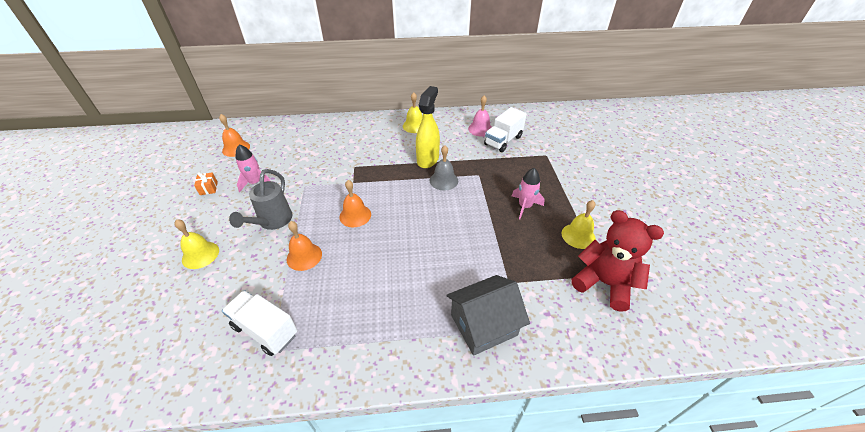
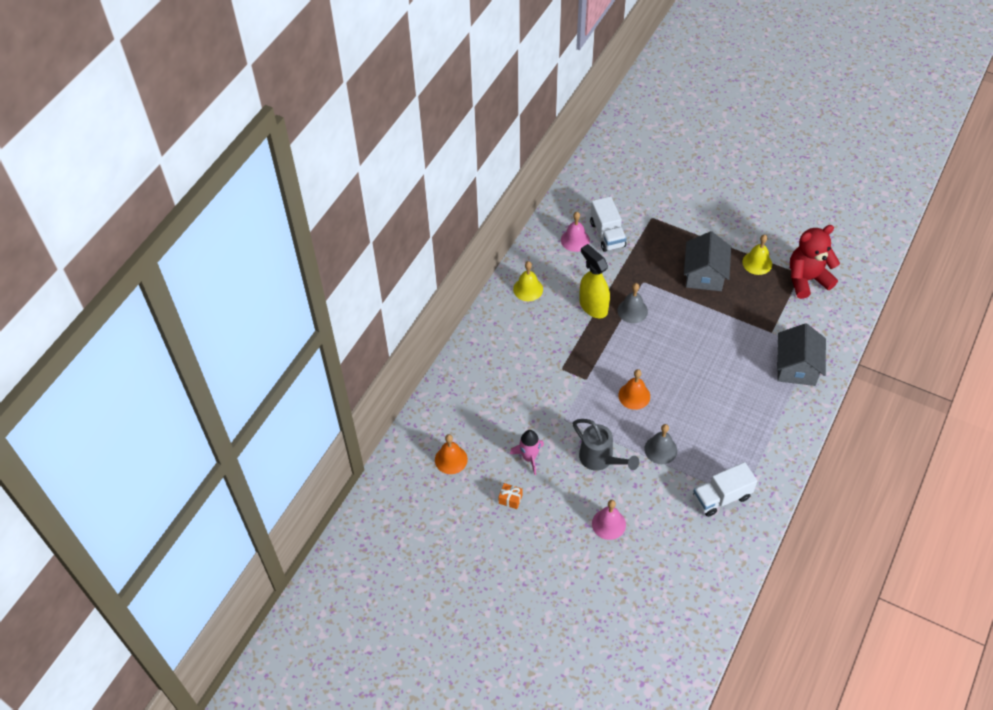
camera: 55 degrees left, 10 degrees up
(200, 255) = (608, 524): yellow bell -> pink bell
(304, 256) = (660, 449): orange bell -> grey bell
(525, 206) = (704, 274): pink rocket -> grey house

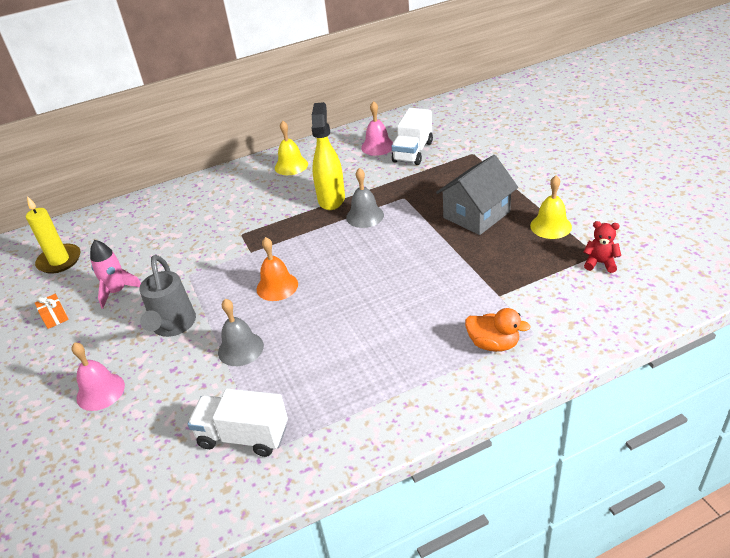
camera: 40 degrees right, 15 degrees down
(451, 459) = (59, 261): orange bell -> yellow candle
(796, 367) = (493, 344): grey house -> orange duck
(807, 279) = (600, 263): red teddy bear -> red teddy bear, size x0.47

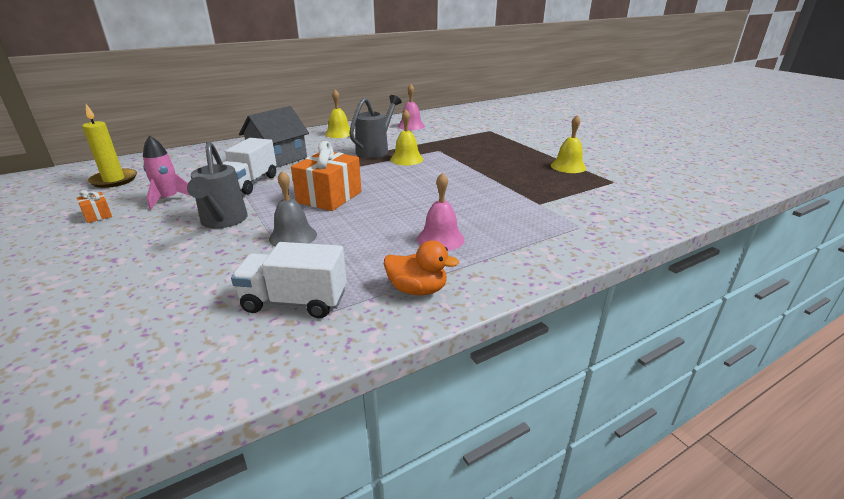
camera: 10 degrees left, 10 degrees down
(100, 391) = (133, 268): pink bell -> pink bell (440, 239)
(277, 286) = (329, 197): orange bell -> orange gift
(331, 199) = (375, 150): yellow spray bottle -> grey watering can
(365, 216) = (406, 159): grey bell -> yellow bell
(413, 152) = (441, 129): white truck -> white truck (250, 183)
(476, 215) = (503, 160): grey house -> grey house (278, 159)
(493, 344) = (545, 233): orange duck -> orange duck (417, 290)
(600, 263) = (619, 186): red teddy bear -> none

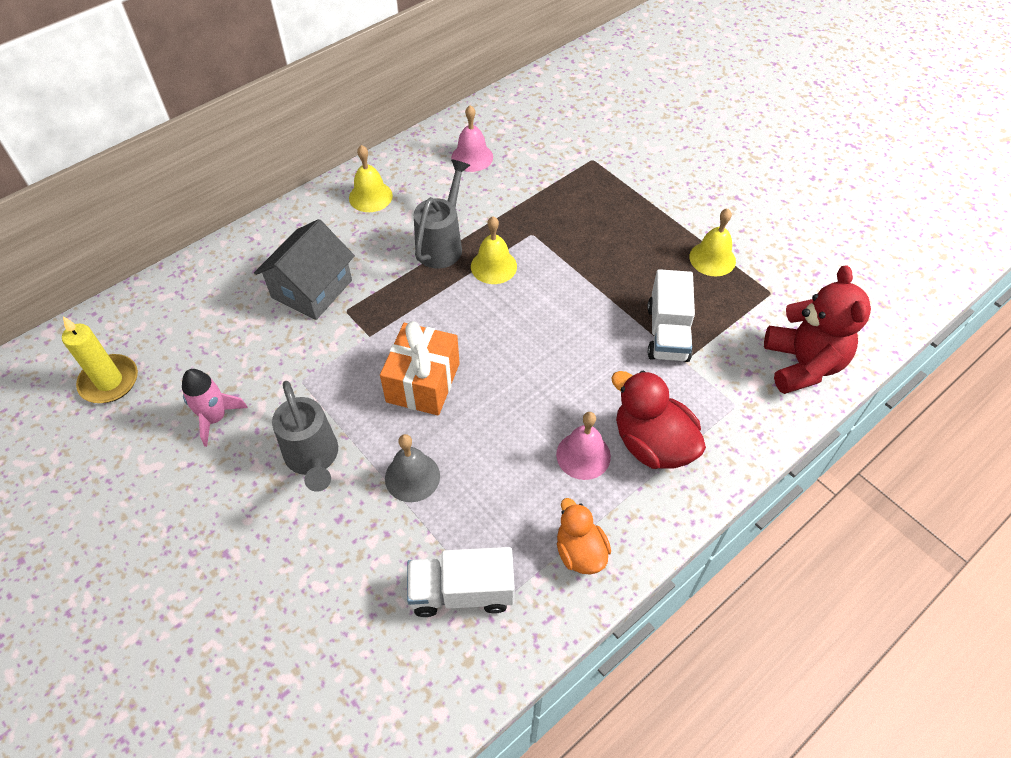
camera: 10 degrees left, 25 degrees up
(97, 215) = (145, 469): orange gift -> none
(250, 183) = (304, 363): white truck -> white truck (667, 333)
(417, 290) = (580, 552): orange duck -> orange duck turned 120 degrees counterclockwise
(503, 238) = (652, 444): none -> red duck
(640, 212) = (802, 364): none -> red teddy bear

